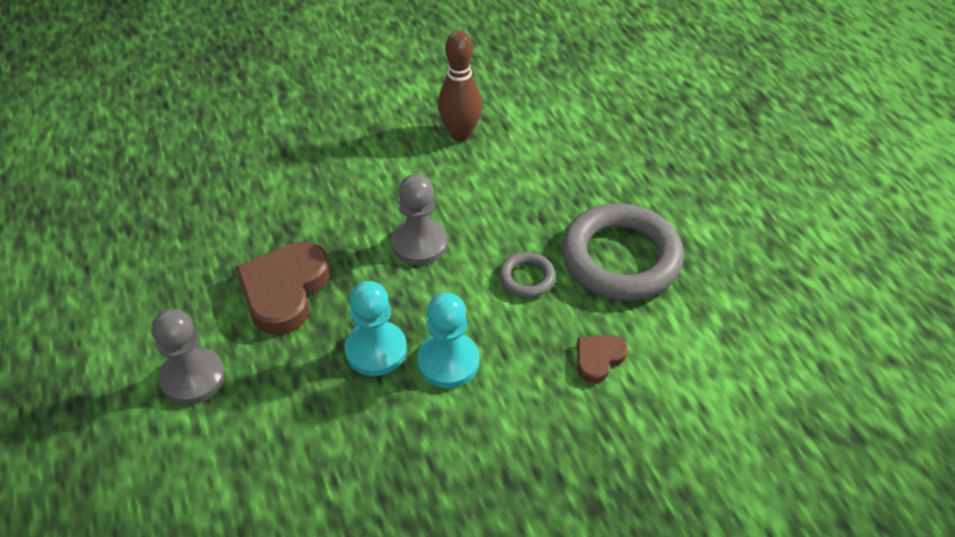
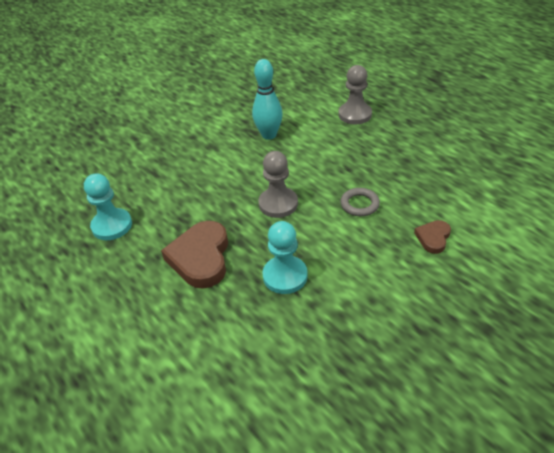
camera: 15 degrees left, 5 degrees down
(193, 377) = (162, 333): grey pawn -> grey pawn (355, 114)
(448, 362) = (338, 268): turquoise pawn -> turquoise pawn (112, 226)
(460, 134) = (269, 135): brown bowling pin -> turquoise bowling pin
(621, 258) = (411, 177): grey ring -> none

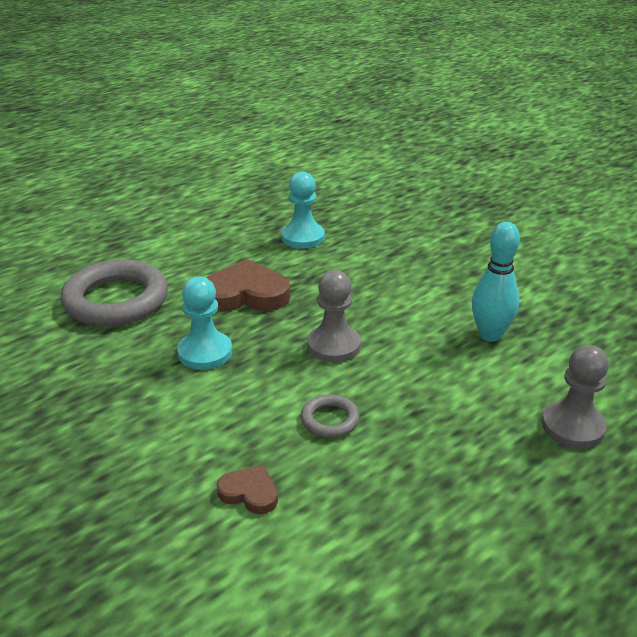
camera: 85 degrees right, 10 degrees down
(195, 355) = (116, 300): none -> grey ring

